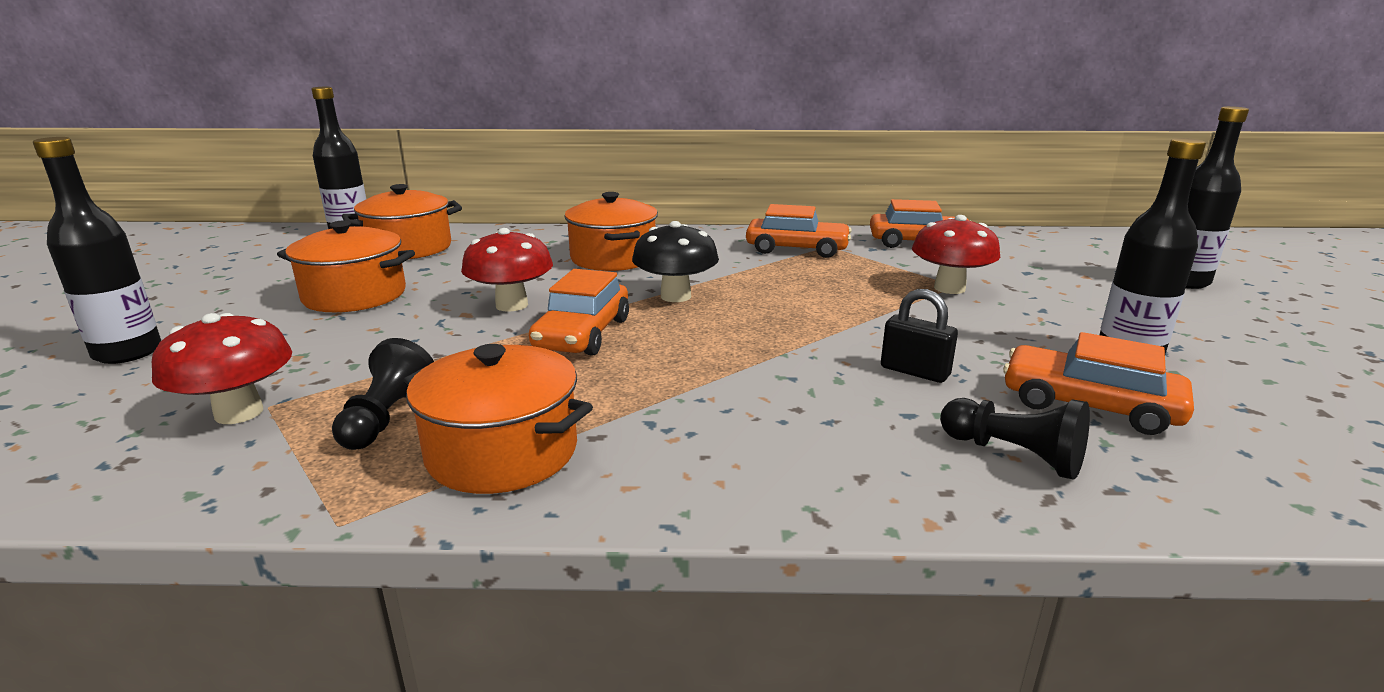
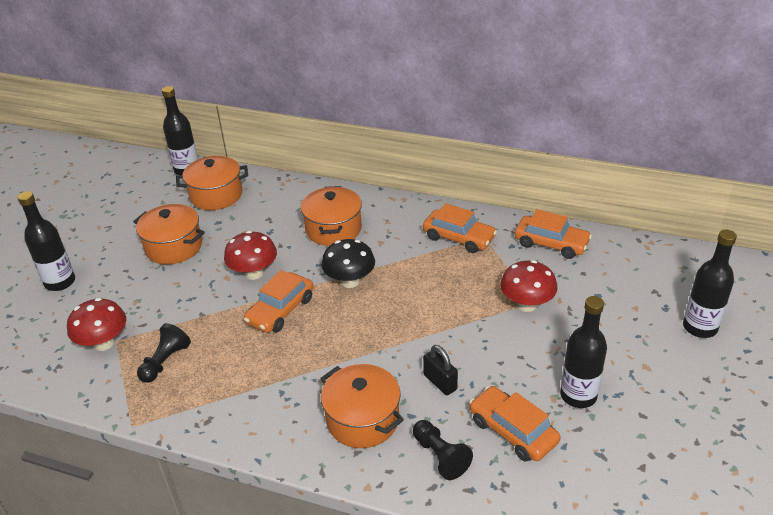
camera: 20 degrees right, 15 degrees up
(502, 452) = (207, 397): orange pot -> orange pot (362, 420)

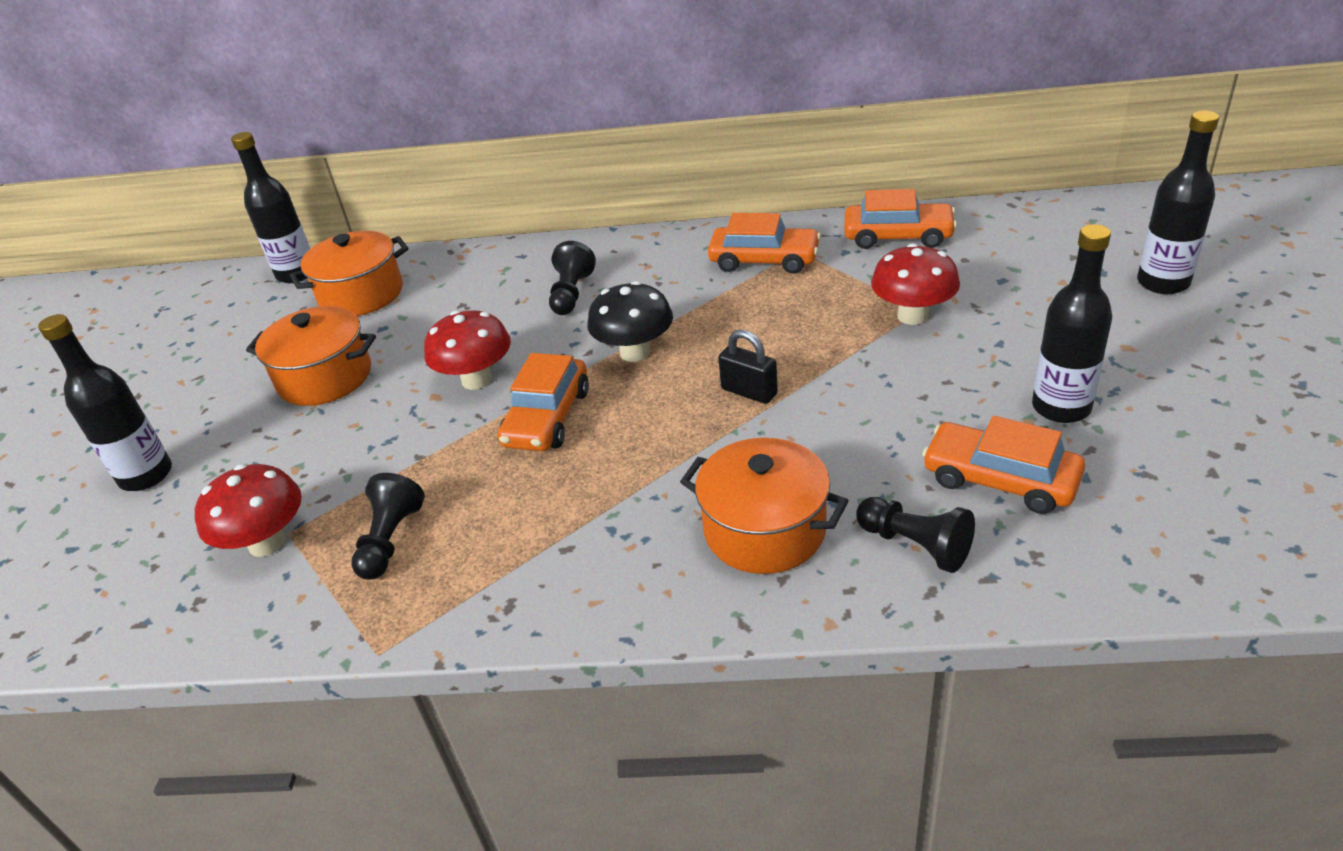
camera: 15 degrees left, 0 degrees up
(333, 229) = (571, 294): orange pot -> black pawn
(440, 382) = (852, 446): black padlock -> black padlock (749, 392)

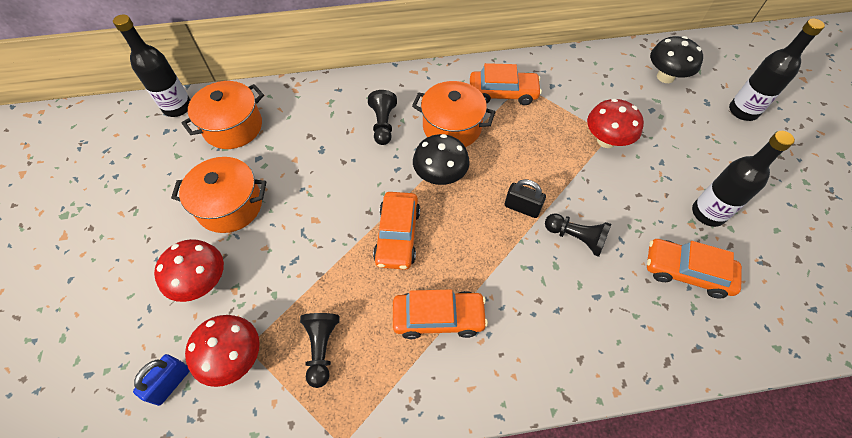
camera: 15 degrees left, 20 degrees up
(146, 475) = (123, 303): black bottle -> none
(171, 565) = (171, 383): none -> blue padlock
(476, 380) = (340, 204): red mushroom -> red mushroom (202, 282)
(764, 530) = (560, 322): orange pot -> orange pot (452, 127)
(898, 236) = (581, 72): orange car -> orange car (438, 317)
(915, 545) = (651, 327): black pawn -> black pawn (576, 238)
(1037, 241) = (665, 77): none -> black mushroom

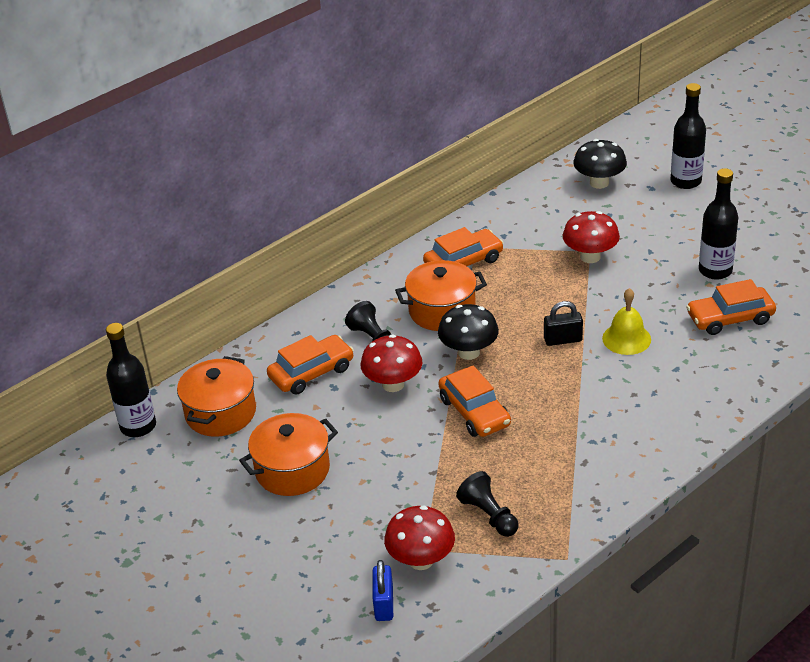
camera: 30 degrees left, 20 degrees down
(202, 282) = (332, 532): red mushroom -> red mushroom (393, 384)
(438, 317) = (564, 446): orange car -> orange car (311, 372)
(576, 238) = (626, 338): black pawn -> yellow bell

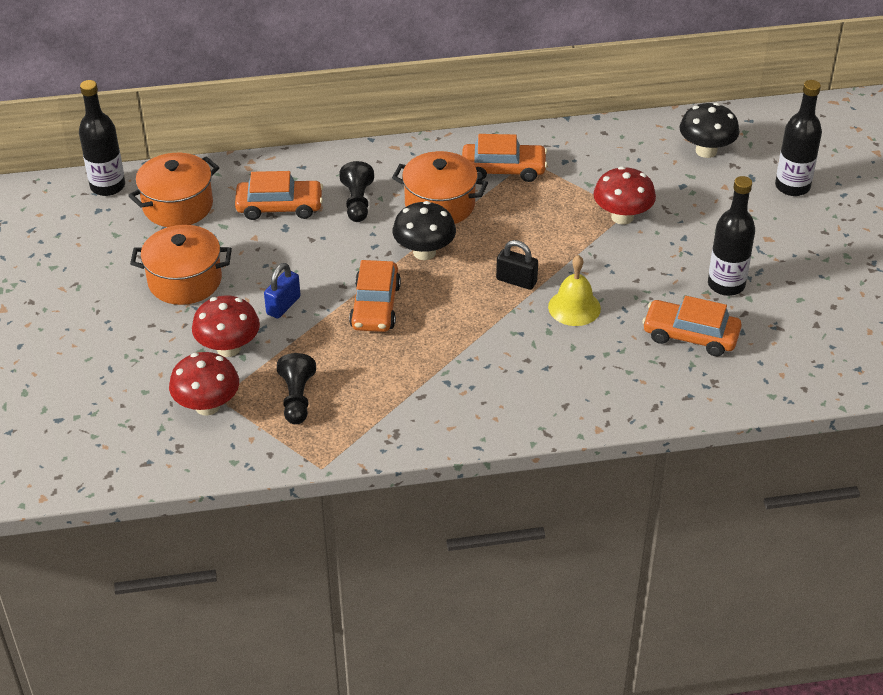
camera: 30 degrees right, 5 degrees up
(384, 604) = (145, 425): blue padlock -> blue padlock (283, 305)
(393, 384) = (334, 249): red mushroom -> red mushroom (228, 348)

